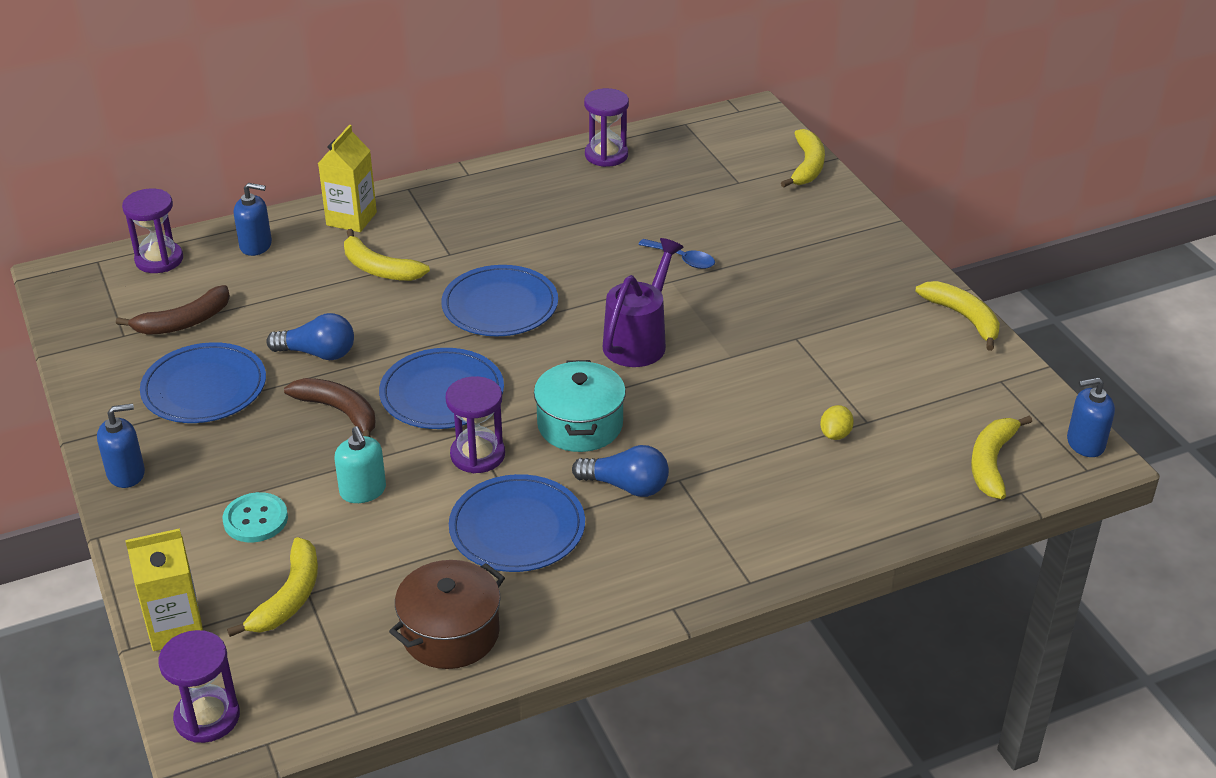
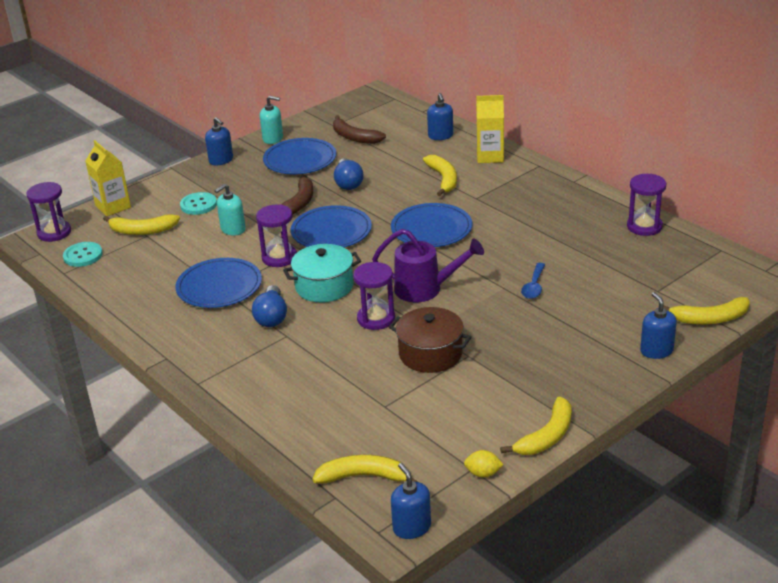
camera: 75 degrees right, 5 degrees down
(106, 405) = (273, 138): none -> turquoise soap dispenser
(159, 260) = (407, 114): purple hourglass -> purple hourglass (376, 318)
(317, 682) = (83, 256): none -> turquoise button
(379, 269) = (443, 179): yellow banana -> yellow banana turned 150 degrees clockwise
(450, 633) = (127, 286): brown pot -> brown pot (430, 354)
(835, 434) = (363, 393): yellow lemon -> yellow lemon (483, 473)
(847, 213) = (656, 351): none -> blue soap dispenser

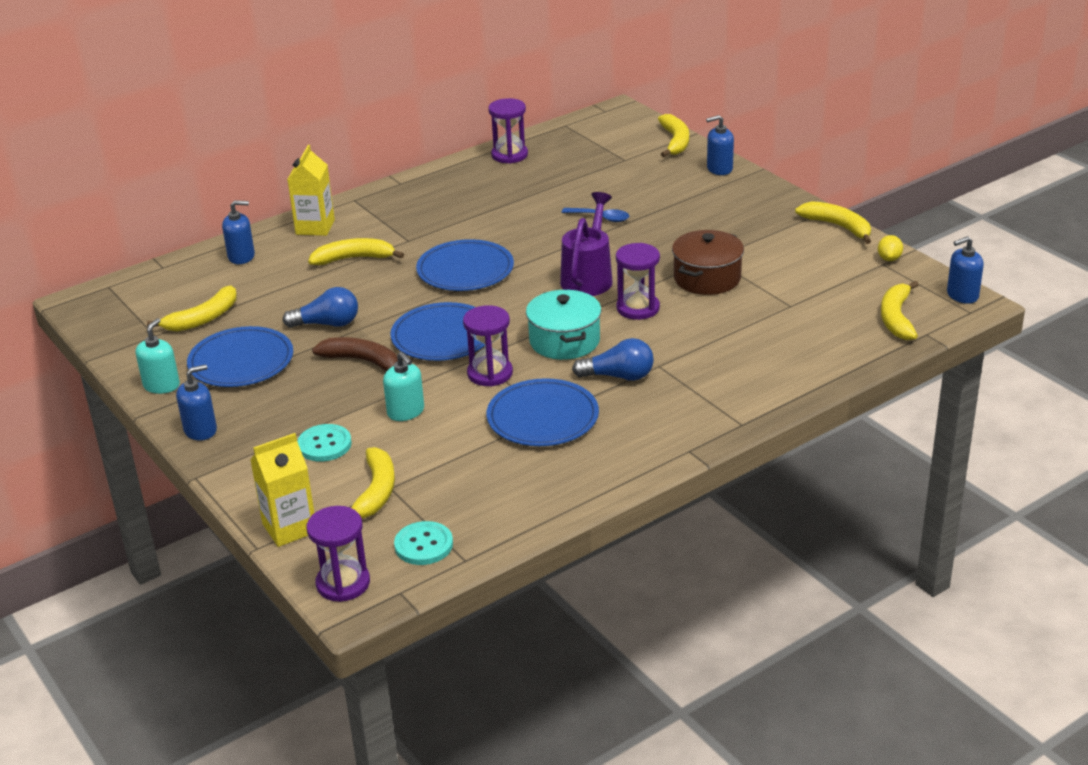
camera: 85 degrees left, 0 degrees up
(354, 137) = (203, 318): brown banana -> yellow banana

